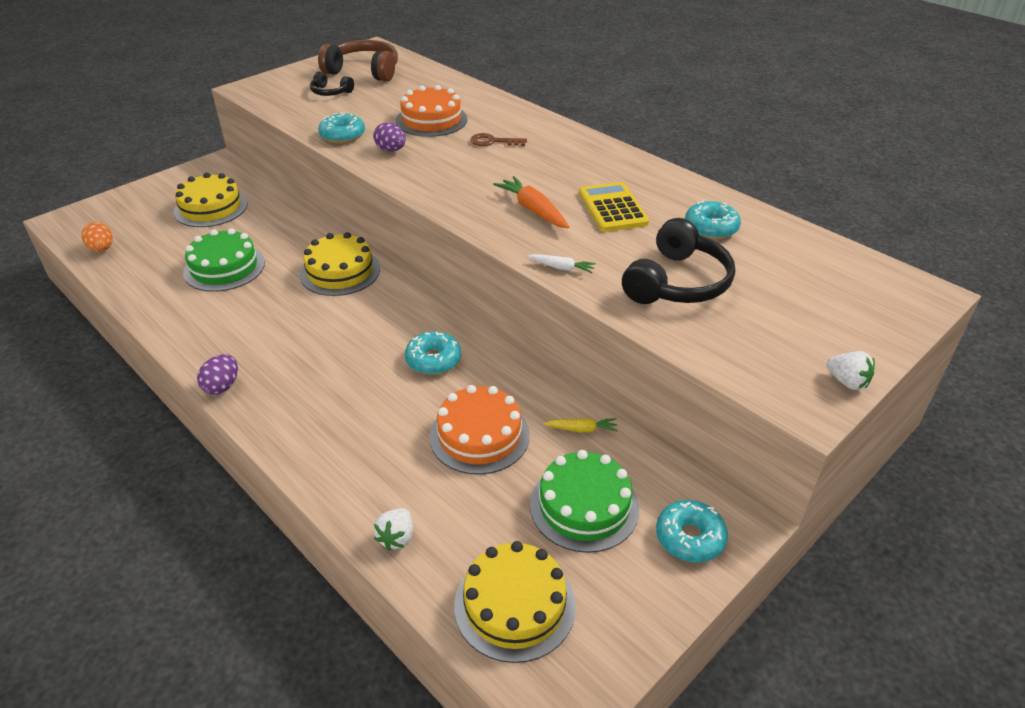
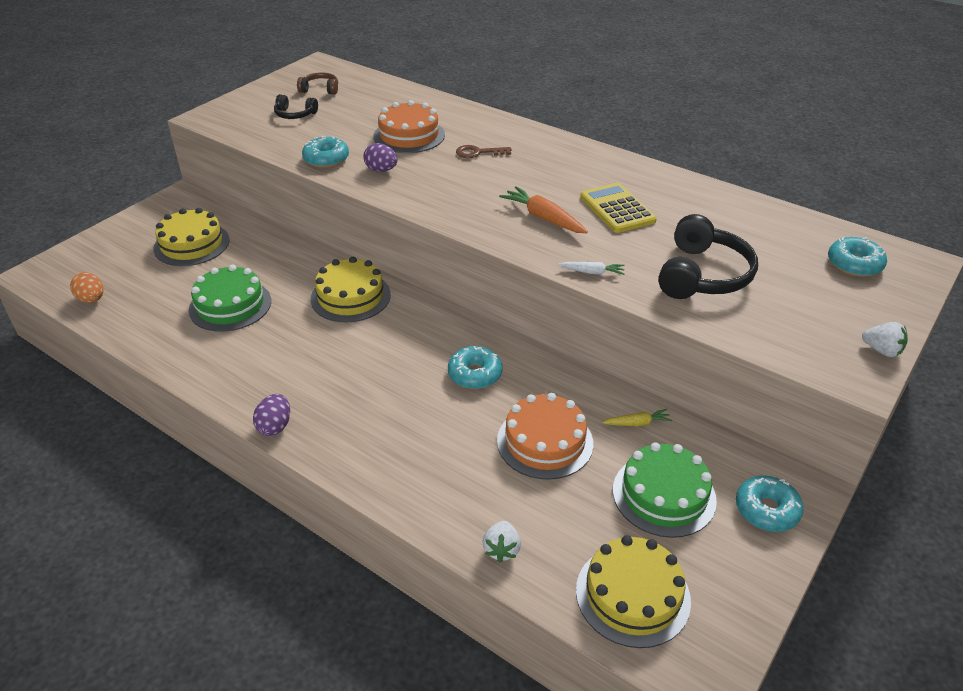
camera: 10 degrees left, 0 degrees up
(364, 71) = (320, 89): brown headphones -> brown headphones, size x0.53
(711, 228) = (713, 219): turquoise donut -> turquoise donut (854, 264)

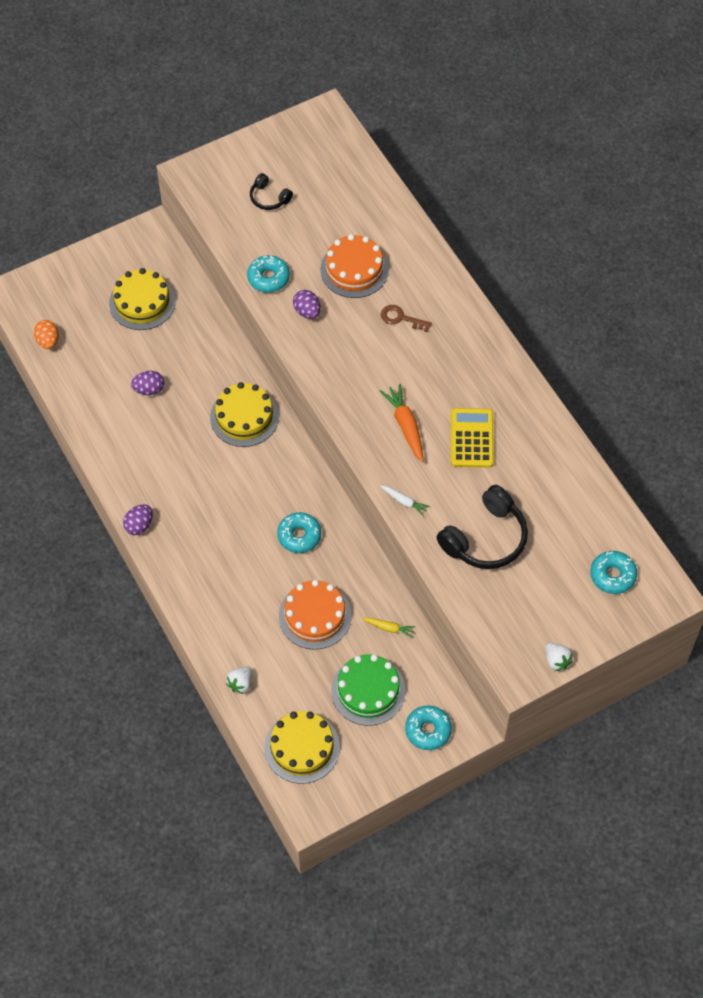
camera: 25 degrees right, 20 degrees up
(230, 305) = (149, 389): green cake -> purple egg
(320, 89) = (308, 163): brown headphones -> none

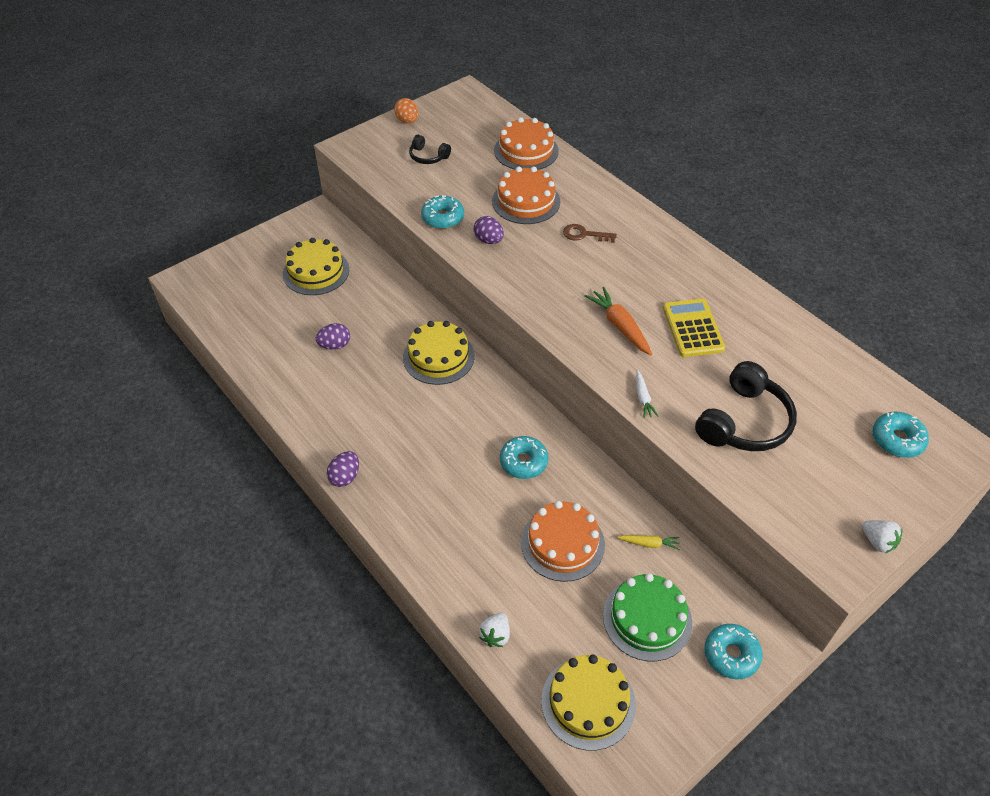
camera: 10 degrees left, 10 degrees down
(48, 341) = (224, 316): orange egg -> orange egg (407, 121)
(370, 204) = (526, 150): none -> orange cake
(404, 502) = (643, 398): white carrot -> white carrot turned 60 degrees clockwise

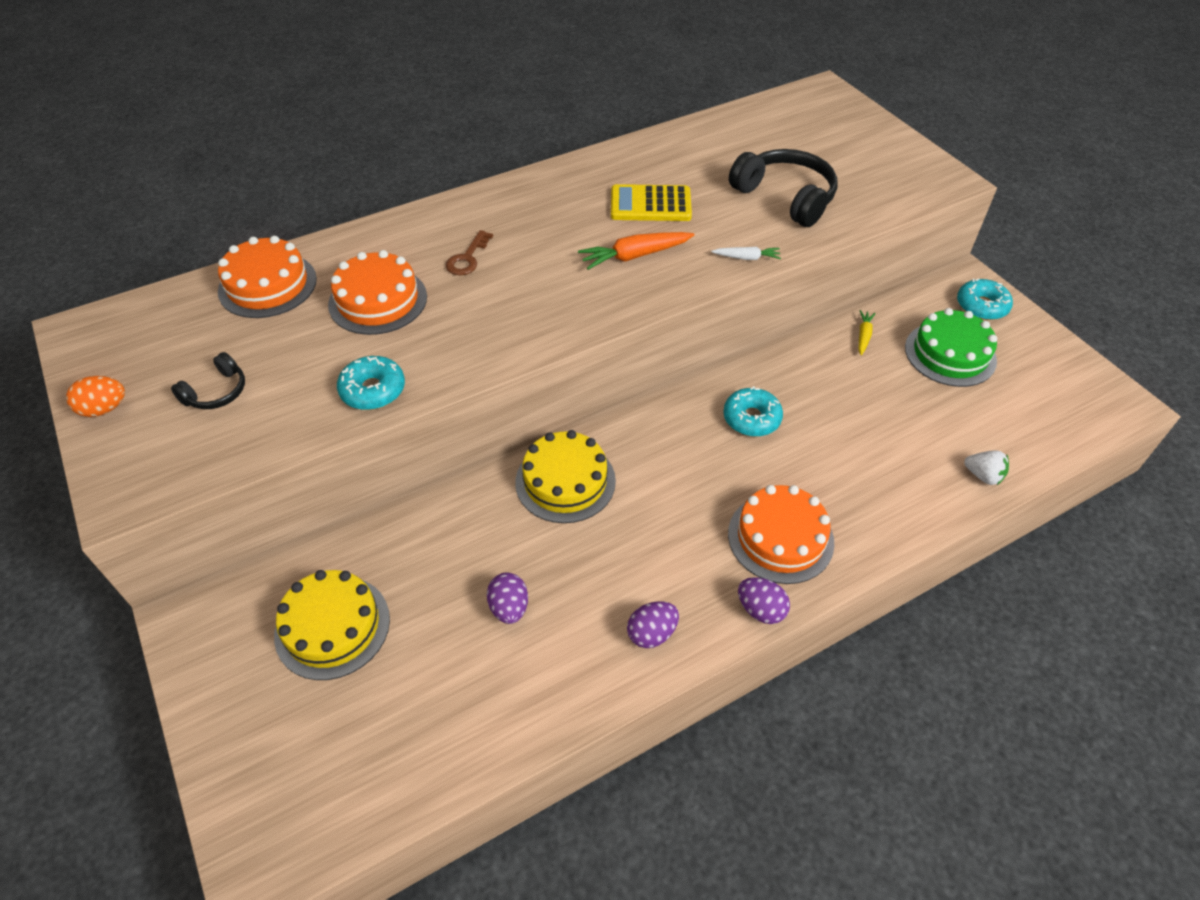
camera: 80 degrees left, 0 degrees up
(488, 240) = (442, 347): purple egg -> purple egg (652, 633)
(562, 543) = (864, 402): orange cake -> orange cake (780, 537)
(588, 702) = (1047, 413): yellow cake -> none
(877, 542) = (923, 155): white strawberry -> none
(897, 439) = (811, 118): turquoise donut -> none

